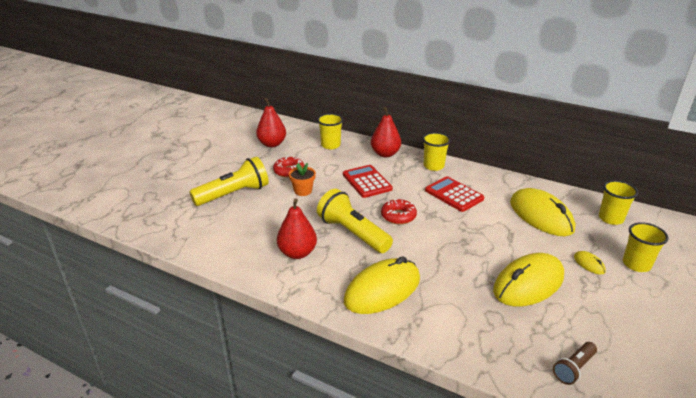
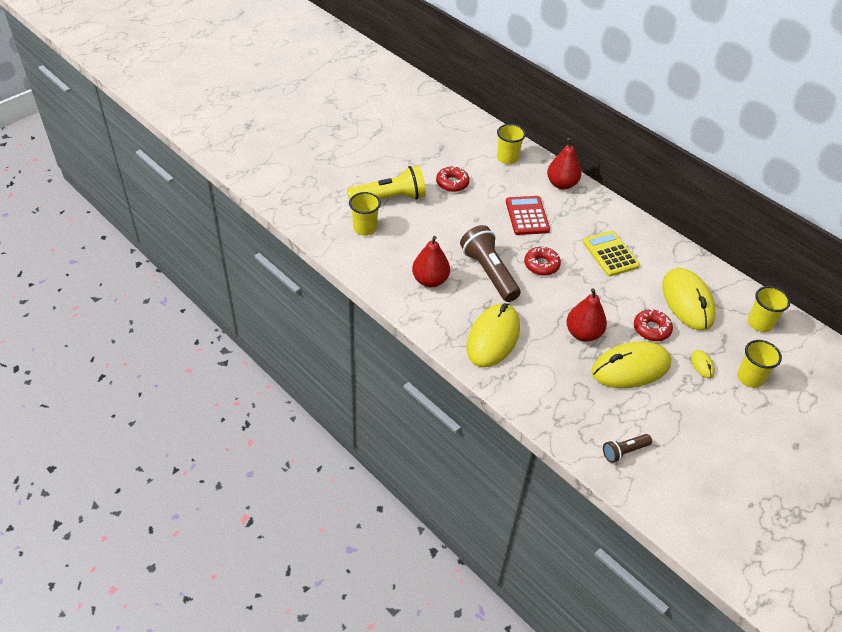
camera: 15 degrees right, 15 degrees up
(272, 144) = (446, 142): red pear -> red pear (583, 333)
(303, 191) = (458, 211): orange flower pot -> none
(353, 233) = (489, 272): yellow flashlight -> brown flashlight
(382, 290) = (493, 338): yellow mouse -> yellow mouse turned 45 degrees counterclockwise
(433, 166) = (606, 213): yellow cup -> yellow cup (365, 228)
(454, 194) = (610, 254): red calculator -> yellow calculator
(525, 245) = (651, 329): none -> red donut

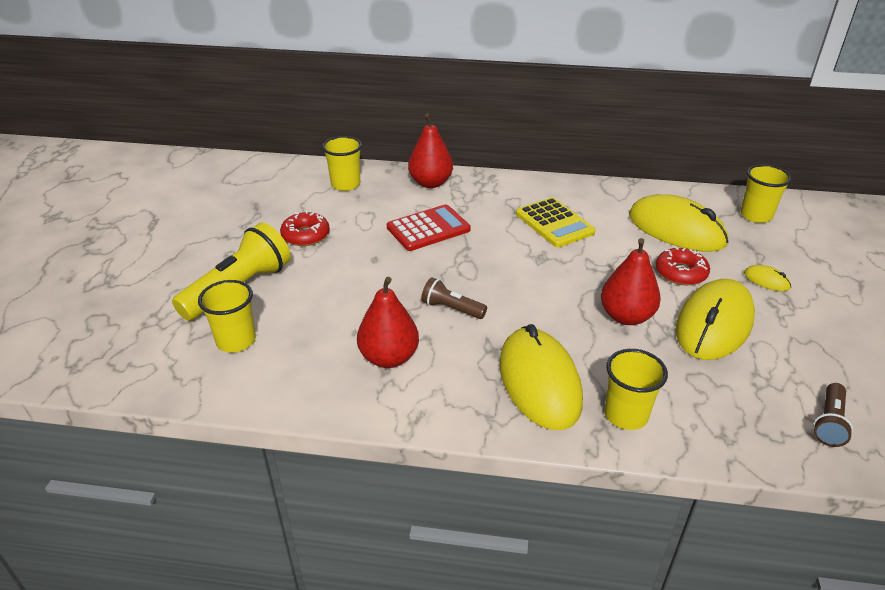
camera: 35 degrees left, 10 degrees down
(489, 272) = (451, 308): brown flashlight -> brown flashlight, size x0.52
(527, 216) = (428, 229): red calculator -> red calculator turned 105 degrees clockwise
(541, 265) = (499, 269): red donut -> none
(610, 254) = (554, 223): yellow calculator -> yellow calculator turned 150 degrees counterclockwise
(750, 378) = (816, 268): yellow cup -> yellow cup (626, 415)

